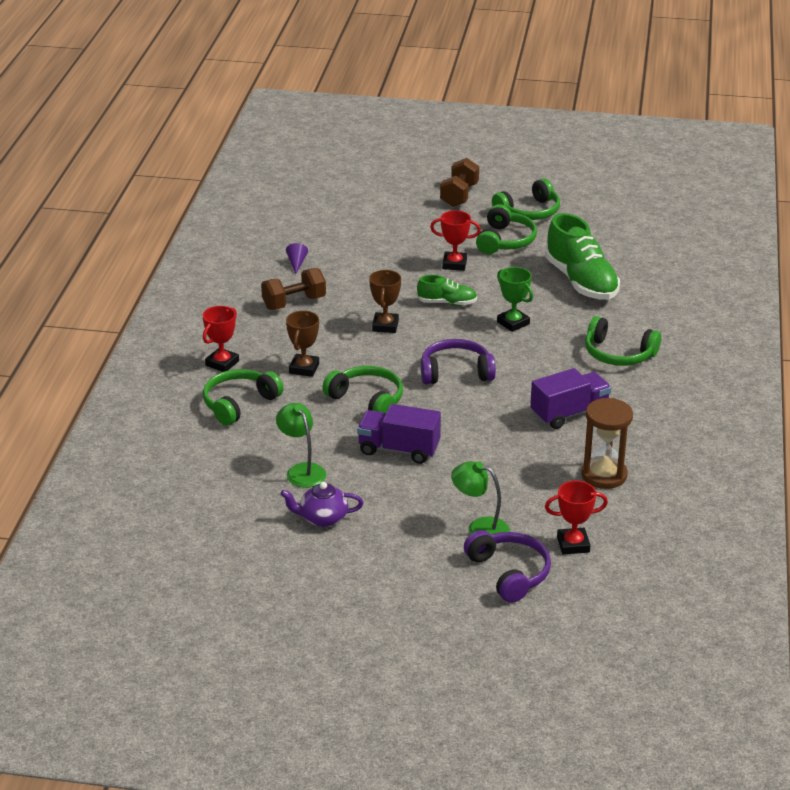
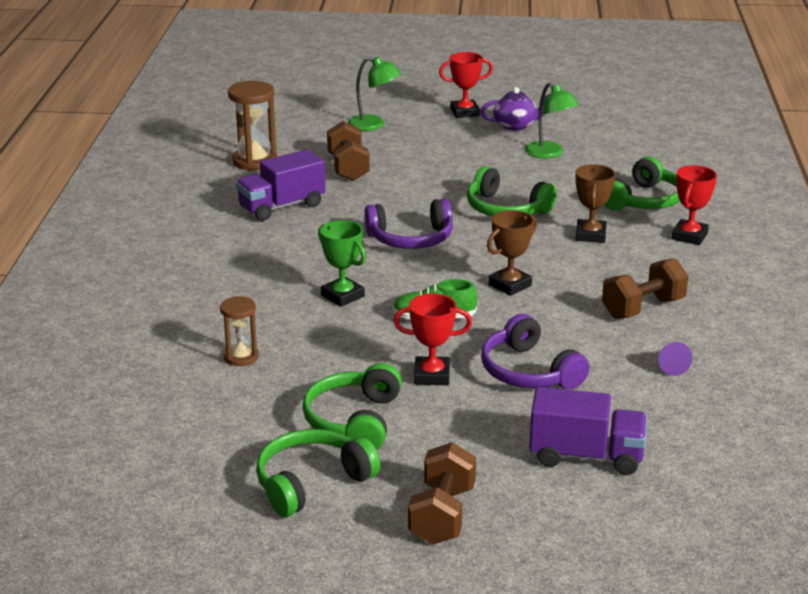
camera: 175 degrees right, 5 degrees down
(385, 326) = (510, 285): brown trophy -> brown trophy turned 45 degrees clockwise
(399, 449) = (460, 171): purple truck -> purple truck (586, 456)
(509, 460) = (348, 168): none -> brown dumbbell
(509, 573) = (347, 102): purple headphones -> purple headphones (528, 372)
(573, 544) = (292, 119): red trophy -> red trophy (464, 112)
(581, 281) = (241, 357): green shoe -> brown hourglass
(618, 354) = (212, 266): green headphones -> none

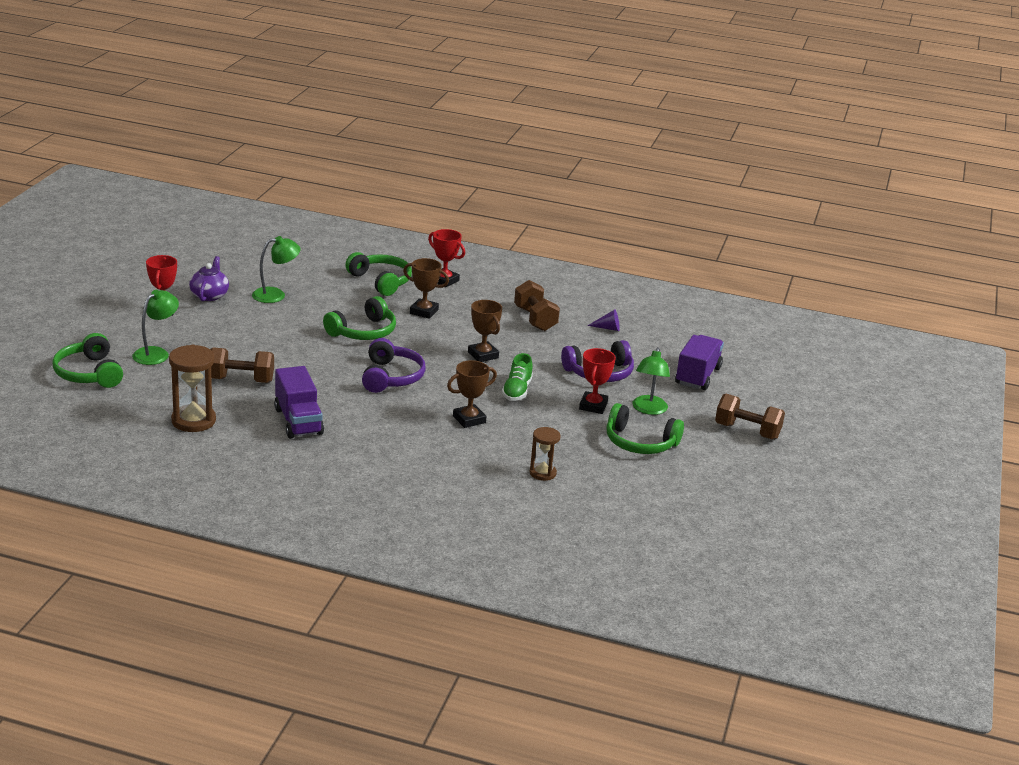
camera: 80 degrees left, 0 degrees up
(311, 483) = (706, 468): green headphones -> green headphones (89, 373)
(342, 296) = (469, 419): green trophy -> brown trophy
(450, 420) = (648, 410): none -> green lamp

